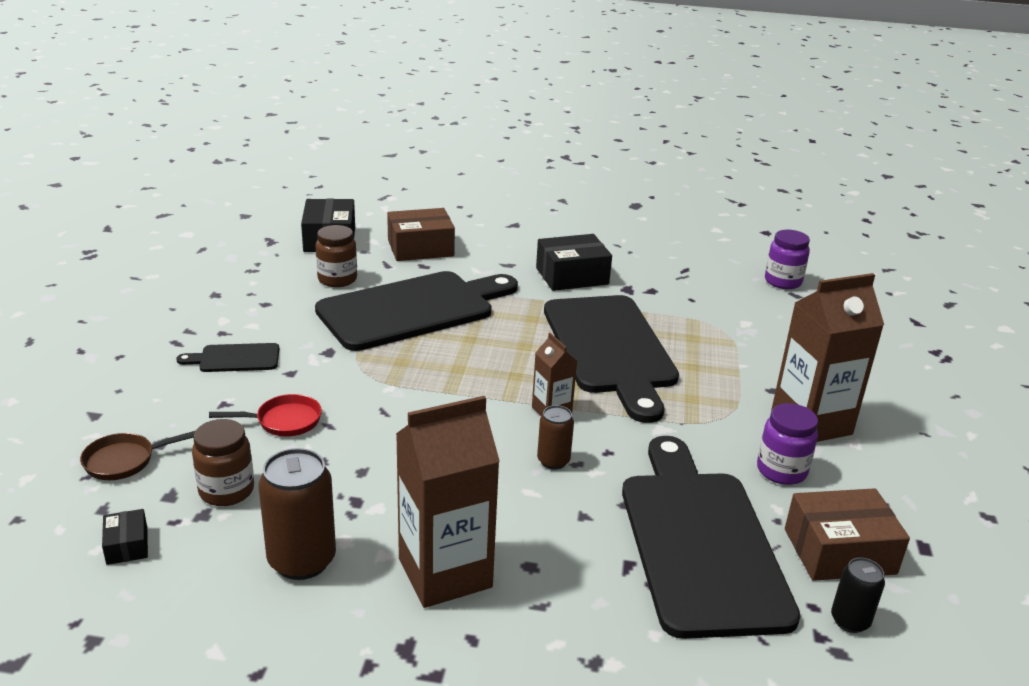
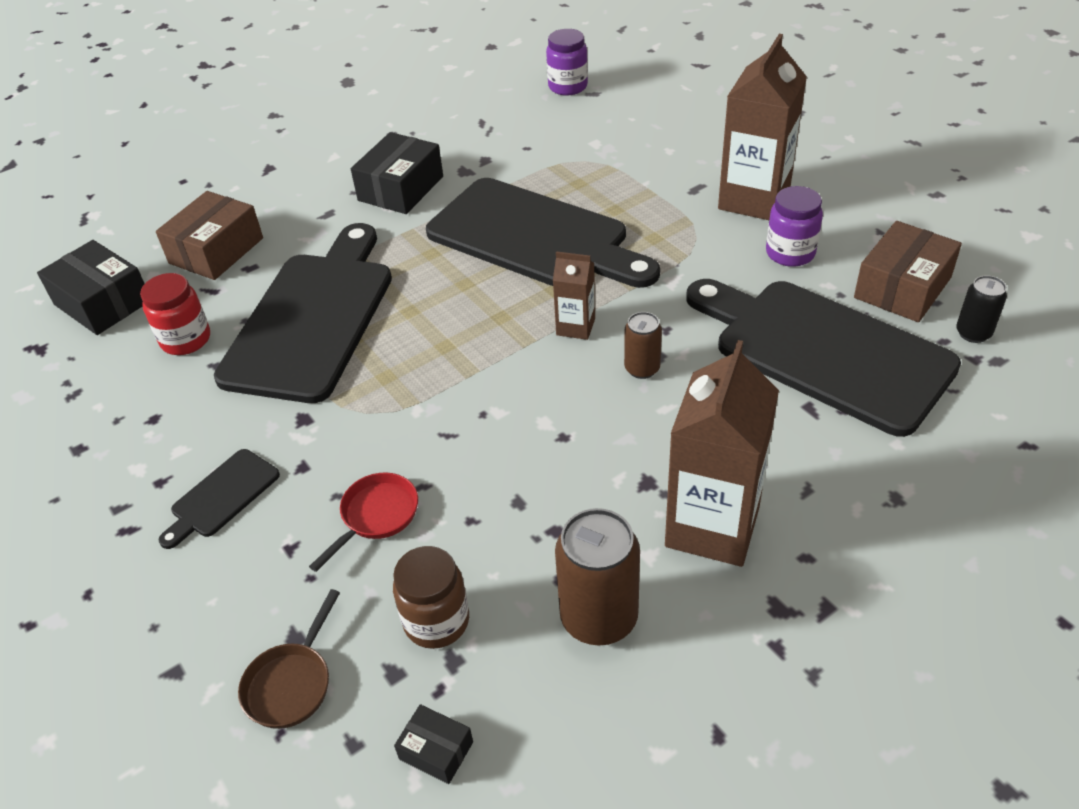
camera: 40 degrees left, 15 degrees up
(337, 279) = (186, 340): brown jar -> red jar

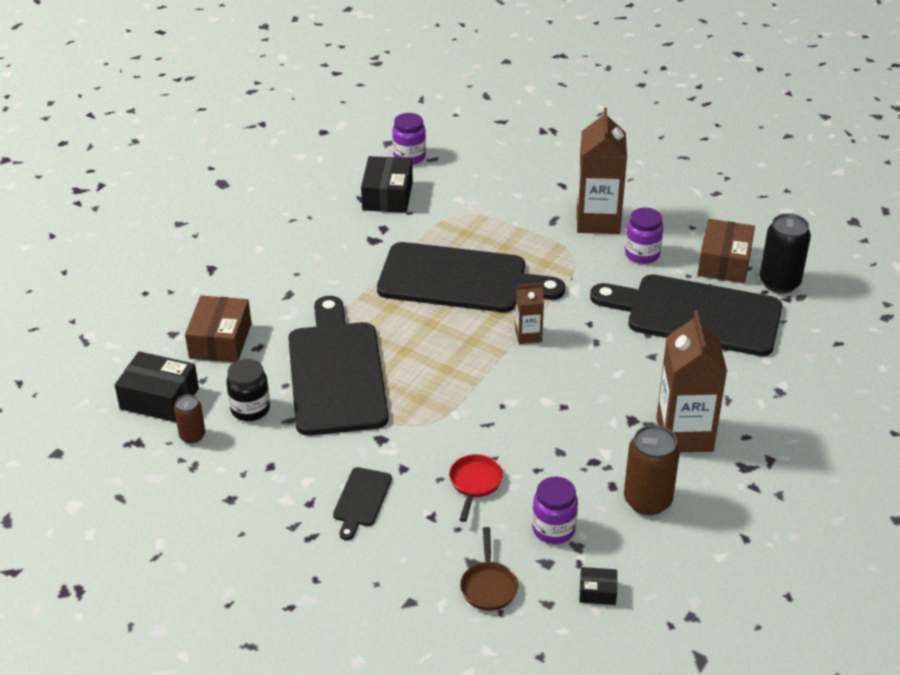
camera: 25 degrees left, 5 degrees down
(186, 340) = (250, 409): red jar -> black jar
(401, 188) = (333, 263): black box -> black box (387, 196)
(436, 621) = (553, 529): brown jar -> purple jar
(642, 368) = (588, 352): brown can -> brown can (192, 436)
(973, 333) = (779, 283): black can -> black can, size x1.77

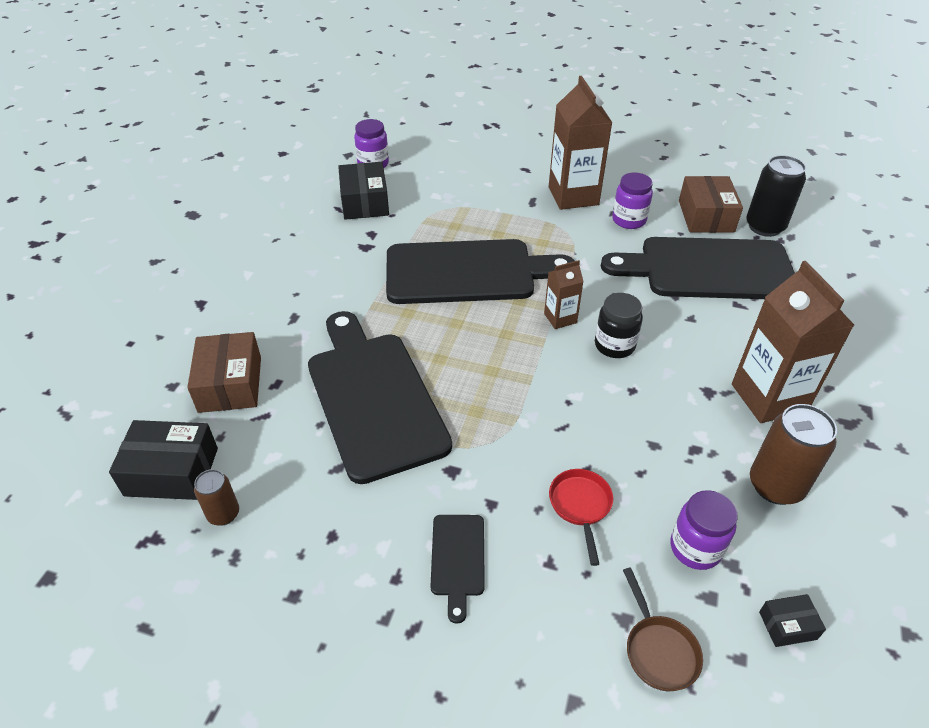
camera: 15 degrees left, 5 degrees up
(250, 409) = (287, 463): black jar -> black jar (614, 345)

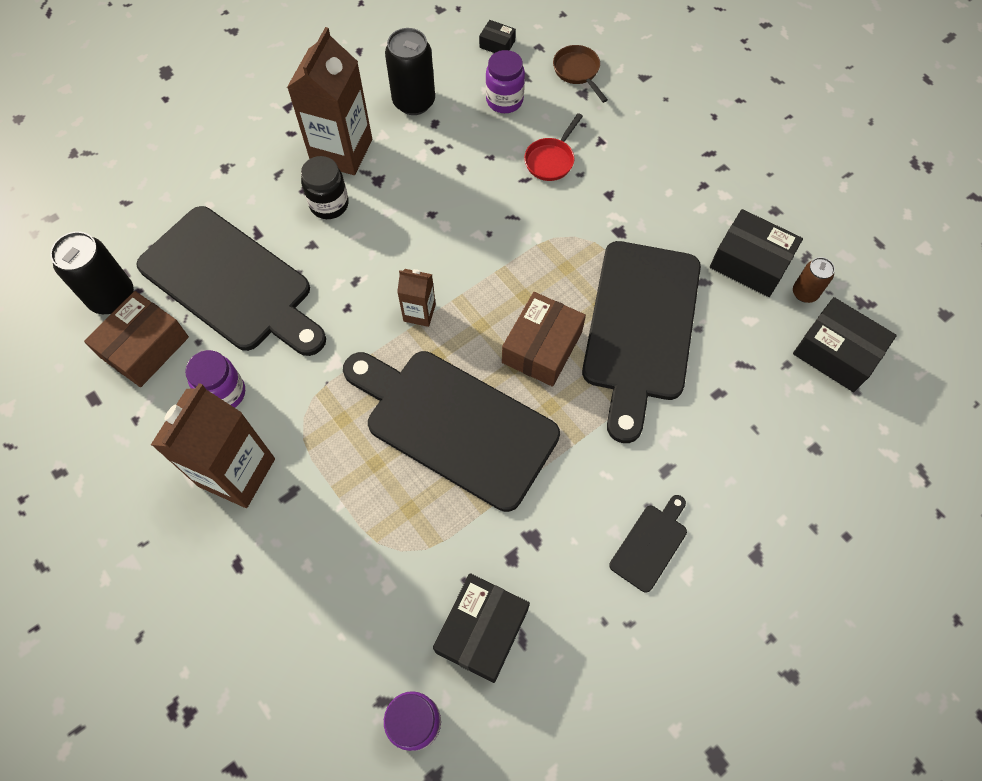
camera: 145 degrees left, 20 degrees up
(230, 384) = (760, 418): brown box -> brown box (542, 347)
(297, 514) = (750, 263): none -> black box
(457, 559) = (656, 174): black cutting board -> black cutting board (650, 544)
(614, 345) = (403, 258): black jar -> black jar (329, 204)
(658, 650) = (578, 72): brown pan -> brown pan turned 45 degrees counterclockwise
(775, 486) = (414, 102): brown can -> black can

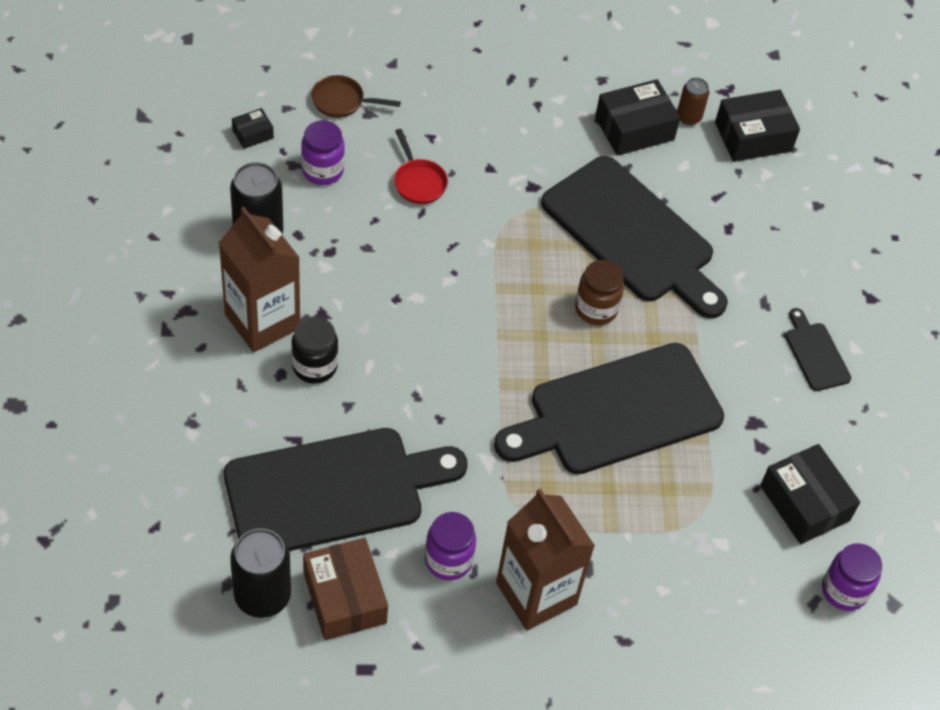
camera: 60 degrees left, 10 degrees down
(419, 313) = (490, 370): brown carton -> none
(542, 347) = (596, 309): brown box -> brown jar

